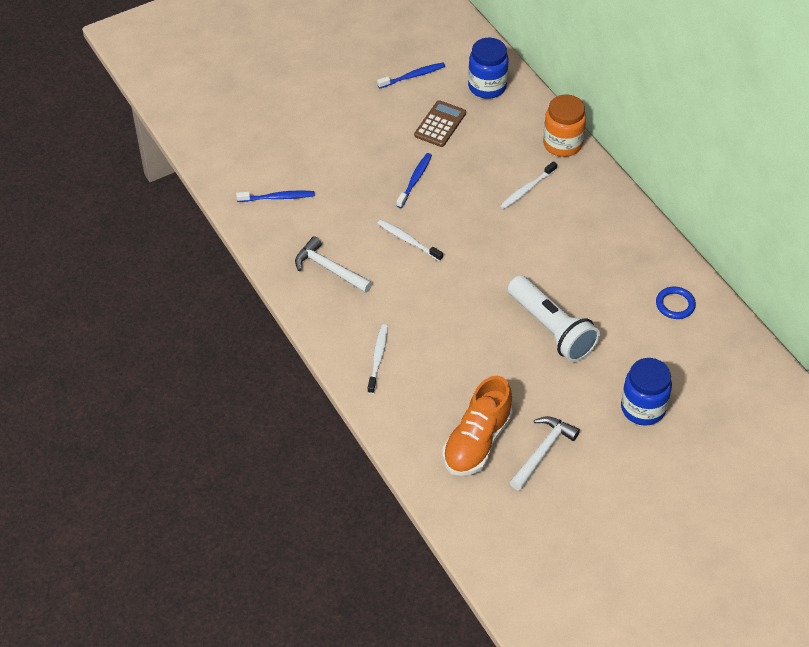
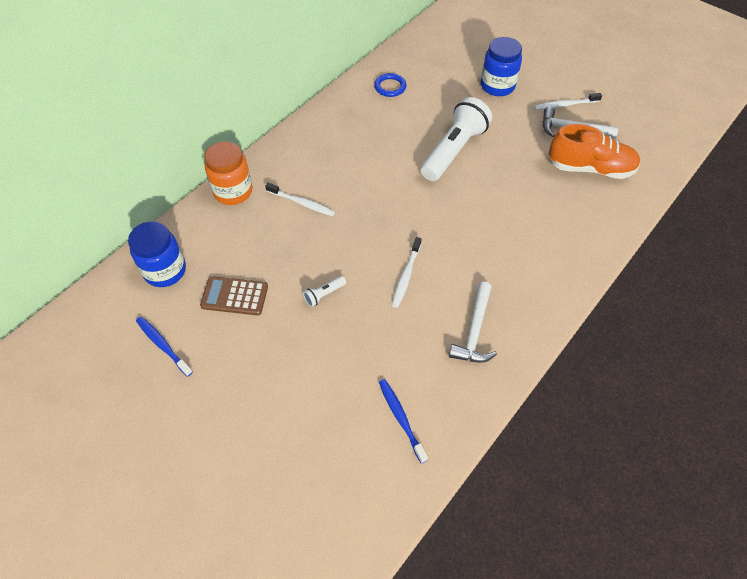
camera: 110 degrees left, 5 degrees up
(378, 358) = (554, 257): white toothbrush -> white toothbrush (565, 105)
(414, 180) = (324, 294): blue toothbrush -> white flashlight

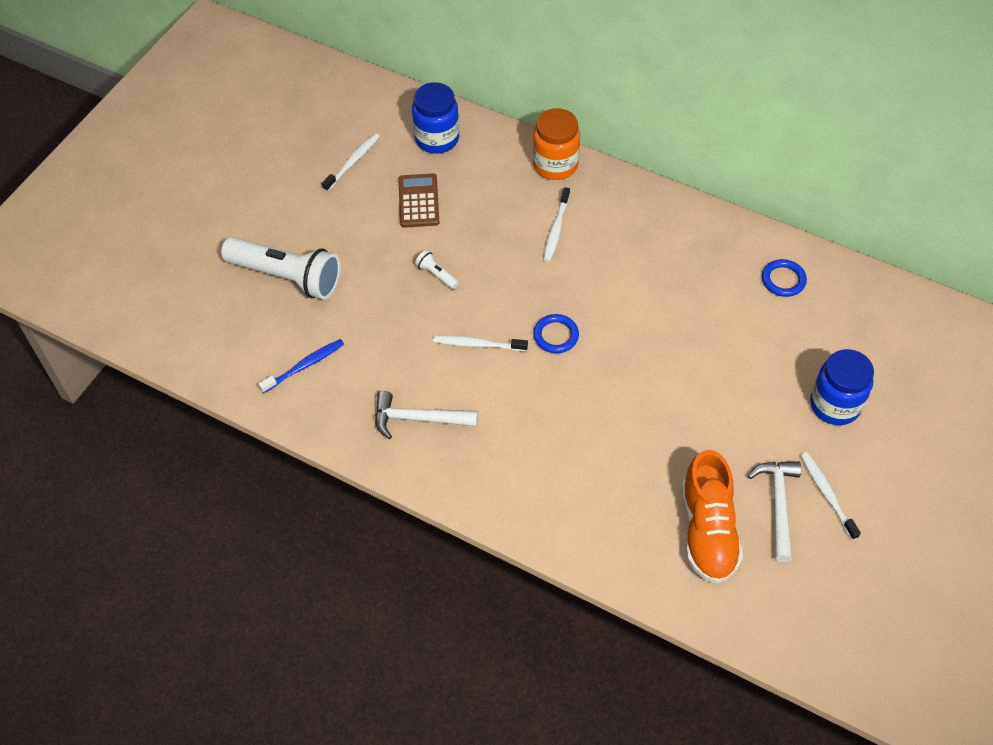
camera: 80 degrees right, 0 degrees up
(163, 345) = (352, 162): blue toothbrush -> white toothbrush
(409, 222) = (556, 335): none -> blue ring
(454, 150) = (689, 367): white flashlight -> white flashlight (287, 276)

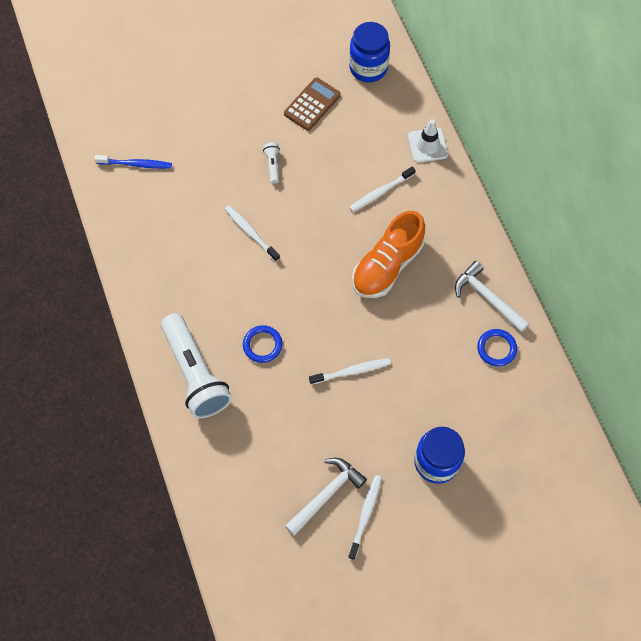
camera: 40 degrees right, 10 degrees up
(287, 276) = (182, 96): white flashlight -> white flashlight (196, 373)
(352, 162) = (297, 45): white toothbrush -> white toothbrush (351, 371)
(418, 419) = (167, 253): white hammer -> white hammer (487, 298)
(555, 165) = (427, 145): orange jar -> white traffic cone
(556, 335) = (305, 266): blue ring -> blue ring (262, 345)
(708, 531) = (265, 472): orange shoe -> orange shoe (387, 266)

